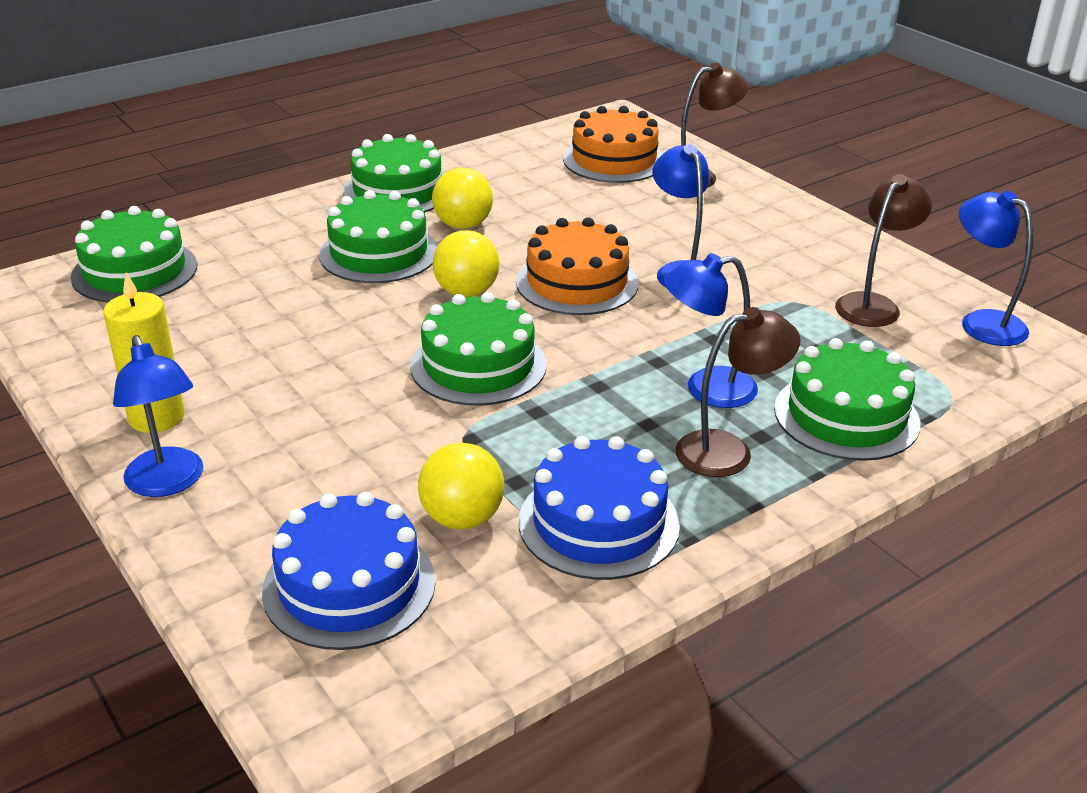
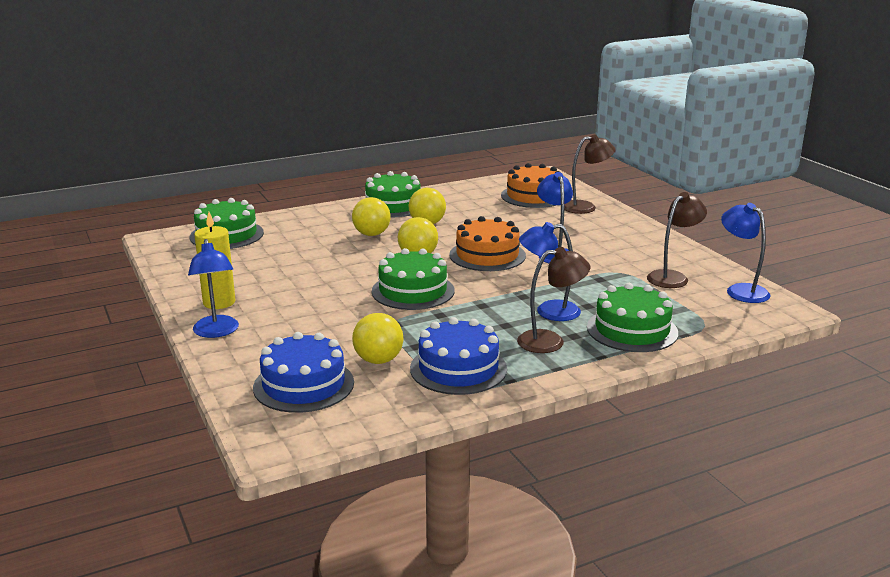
camera: 10 degrees right, 10 degrees down
(379, 253) = (371, 234): green cake -> yellow ball

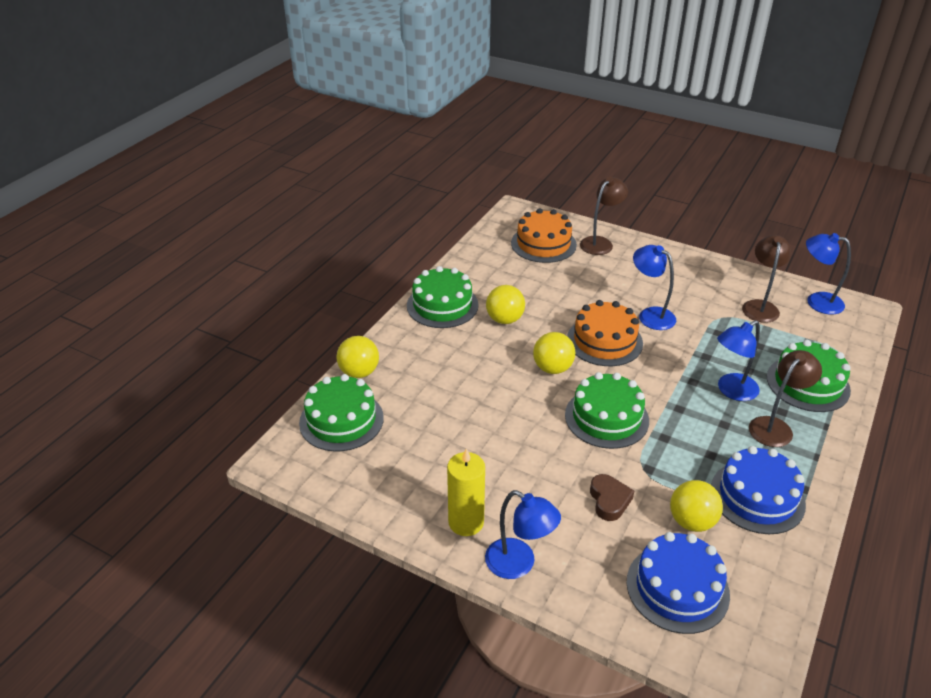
camera: 35 degrees left, 15 degrees up
(335, 328) = (609, 500): none -> brown heart
(371, 234) = (476, 356): yellow ball -> yellow ball (359, 372)

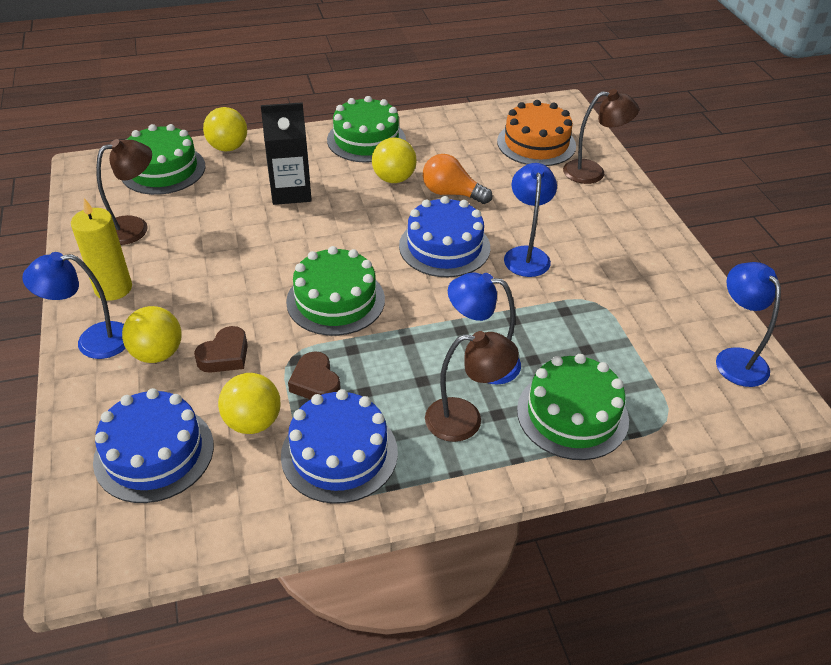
camera: 45 degrees right, 5 degrees up
(459, 372) = (291, 192): none -> black carton
(519, 564) = (92, 341): blue lamp -> blue lamp turned 90 degrees clockwise
(552, 306) = (451, 193): none -> orange light bulb
(552, 368) = (363, 237): yellow ball -> yellow ball (157, 353)
(604, 341) = (444, 246): orange cake -> blue cake
(680, 471) = (315, 382): none -> brown heart
(760, 306) = (656, 320): brown lamp -> brown lamp (134, 227)

